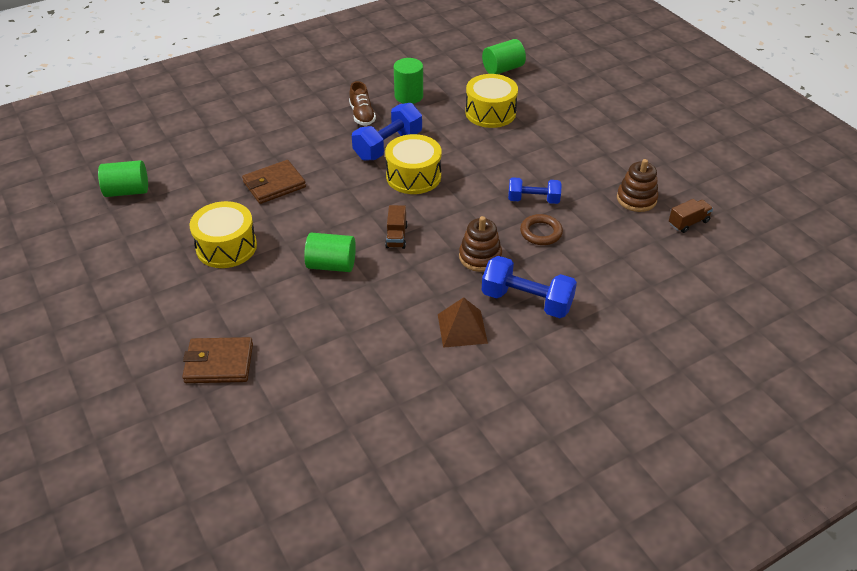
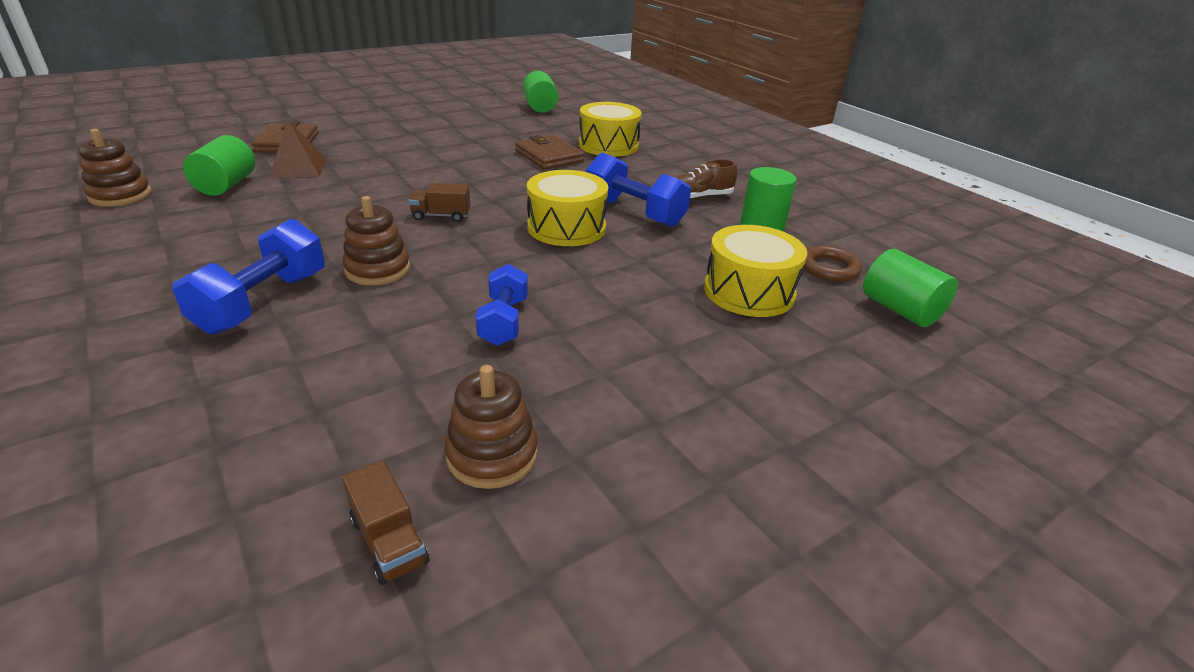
camera: 85 degrees right, 10 degrees down
(226, 247) = (449, 140): yellow drum -> yellow drum (608, 145)
(331, 265) = (402, 183): green cylinder -> green cylinder (226, 185)
(357, 445) = (120, 195): none -> brown stacking toy
(462, 328) = (244, 252): brown pyramid -> brown pyramid (298, 168)
(541, 232) = (416, 324): brown ring -> brown ring (829, 268)

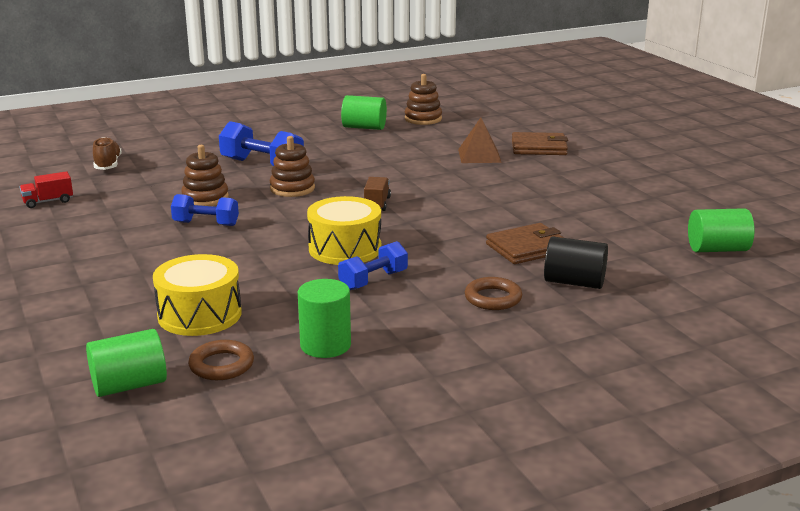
camera: 100 degrees right, 10 degrees down
(226, 185) = (441, 140): green cylinder -> green cylinder (364, 127)
(389, 541) = (48, 201): brown truck -> red truck
(492, 454) = (83, 220): brown stacking toy -> brown stacking toy (205, 198)
(608, 145) = (574, 282): yellow drum -> black cylinder
(634, 212) = (373, 280): blue dumbbell -> blue dumbbell, size x0.66
(647, 170) = (493, 298): none -> brown ring
(699, 197) = (409, 320): brown shoe -> brown shoe (108, 165)

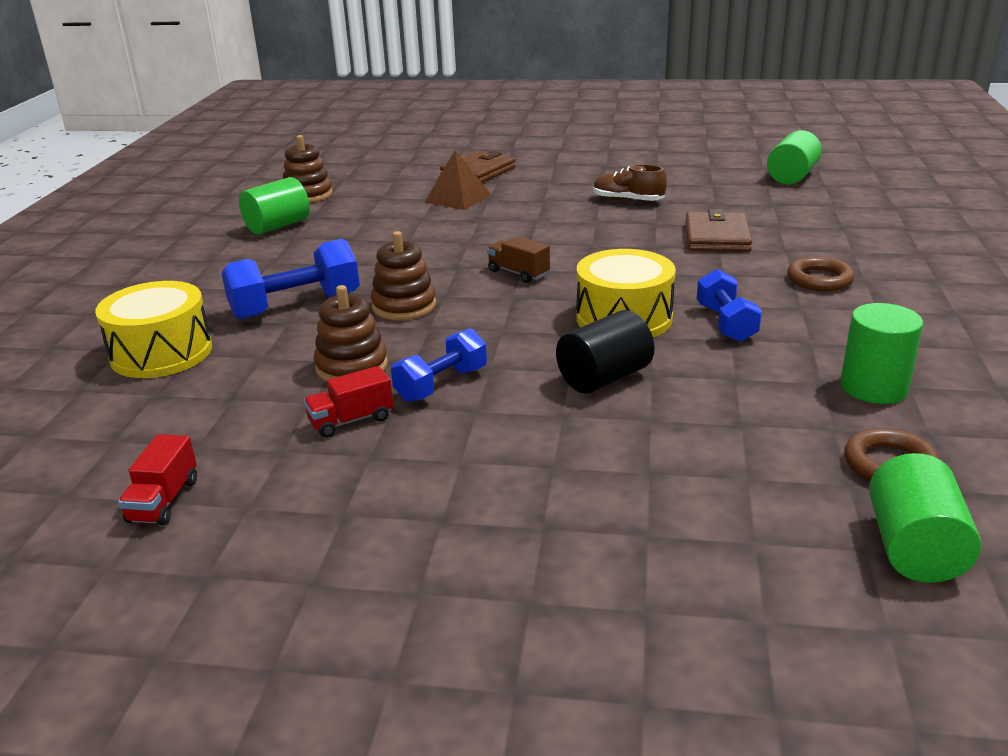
camera: 55 degrees left, 5 degrees up
(108, 165) = (95, 415): brown shoe -> brown shoe (628, 200)
(149, 215) = (351, 420): none -> red truck
(199, 315) = (731, 450): yellow drum -> yellow drum (161, 353)
(574, 282) = (812, 239): black cylinder -> black cylinder (604, 378)

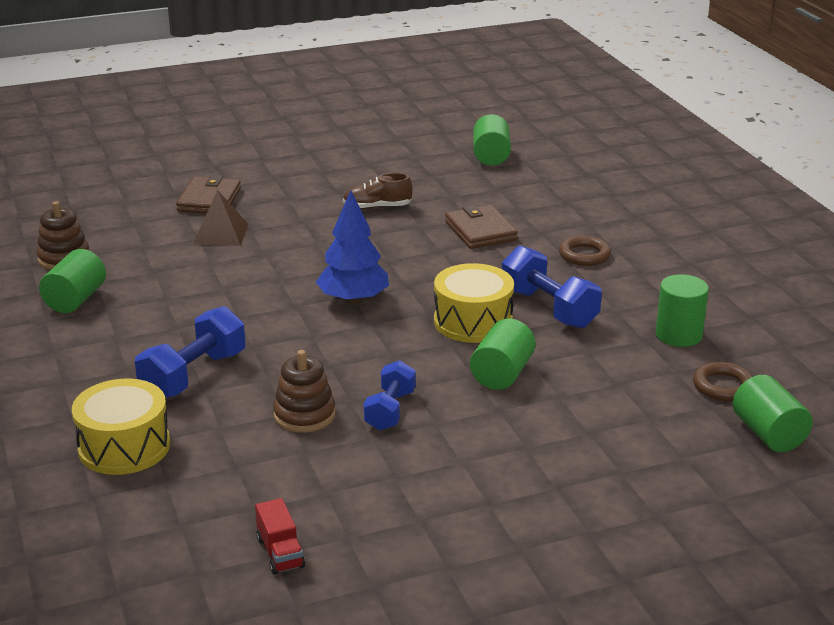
camera: 30 degrees left, 0 degrees up
(351, 420) = (352, 456): red truck -> none
(404, 306) = (289, 353): brown stacking toy -> none
(518, 273) = (353, 300): brown truck -> blue tree
(604, 378) = (502, 374): black cylinder -> green cylinder
(726, 323) = (549, 308): blue dumbbell -> blue dumbbell, size x1.52

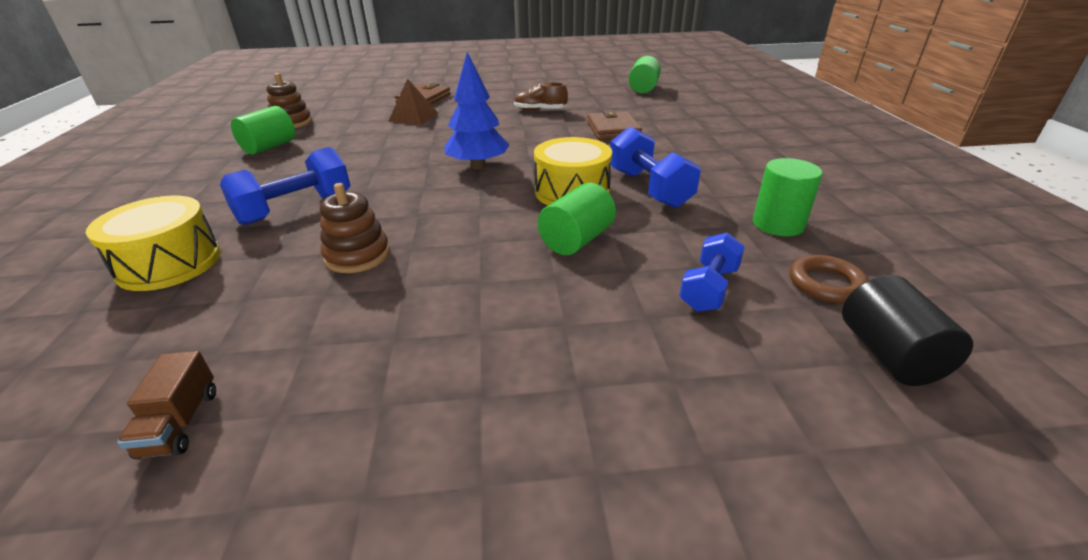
camera: 15 degrees right, 5 degrees up
(280, 553) = (180, 423): red truck -> brown truck
(390, 410) = (442, 262): blue dumbbell -> blue dumbbell (709, 288)
(584, 255) = (697, 152): brown ring -> none
(768, 434) = (888, 354): green cylinder -> black cylinder

